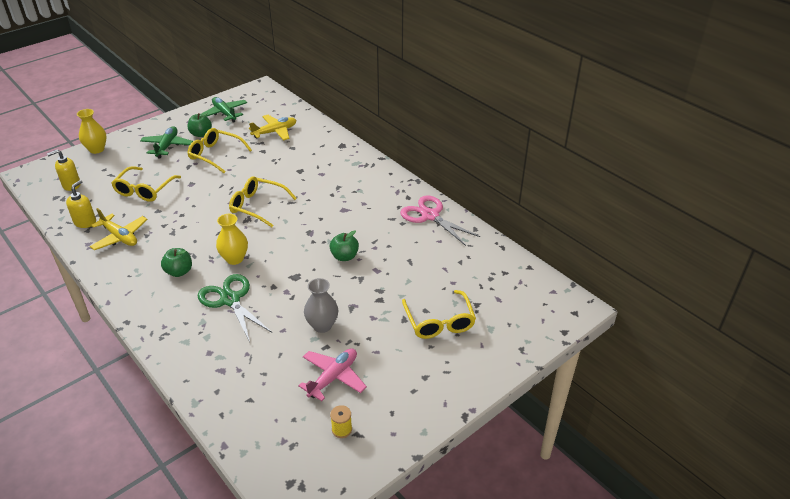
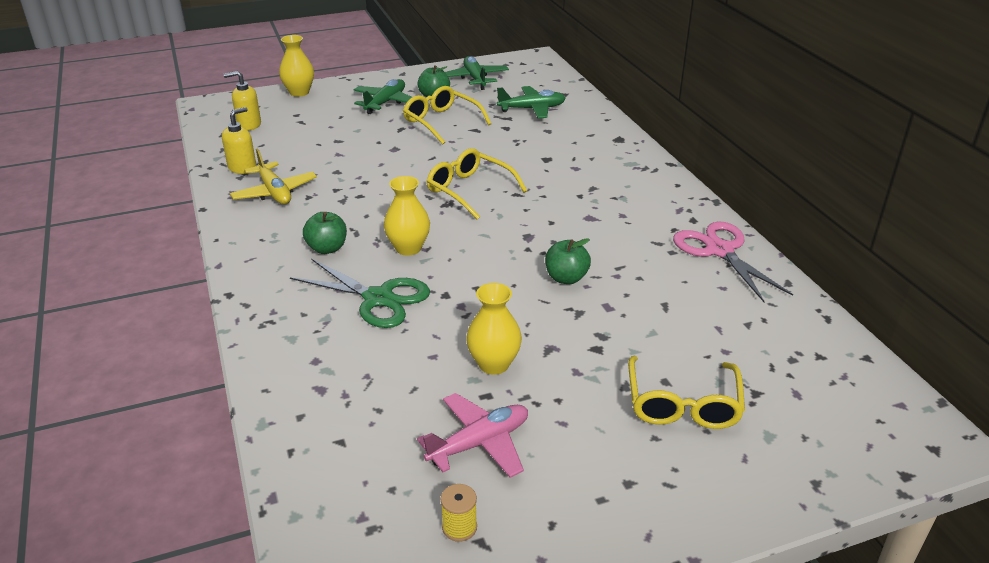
camera: 20 degrees right, 5 degrees down
(144, 190) = (333, 145): yellow glasses -> none
(230, 300) = (378, 298): green scissors -> green scissors turned 135 degrees clockwise
(275, 132) = (532, 109): yellow plane -> green plane
(322, 325) = (494, 364): grey vase -> yellow vase

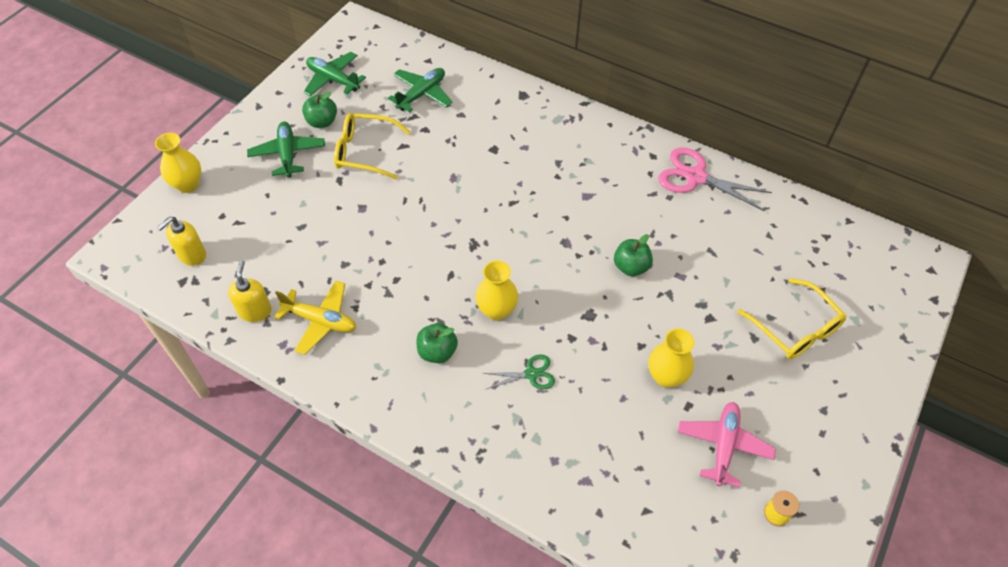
camera: 40 degrees left, 20 degrees up
(378, 298) = (531, 374): green scissors -> green scissors, size x0.55
(469, 190) = (474, 220): yellow glasses -> none

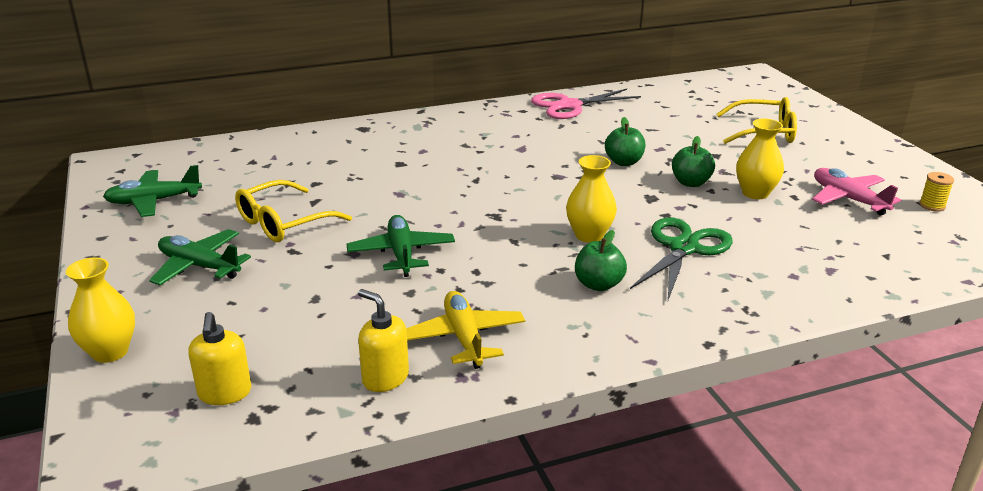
camera: 50 degrees left, 25 degrees down
(320, 321) = (464, 338): yellow plane -> yellow plane turned 75 degrees counterclockwise
(322, 122) = (197, 229): green apple -> green apple (690, 183)
(422, 94) = (270, 167): green plane -> green plane (401, 253)
(531, 374) = (684, 248): green scissors -> green scissors, size x1.82

